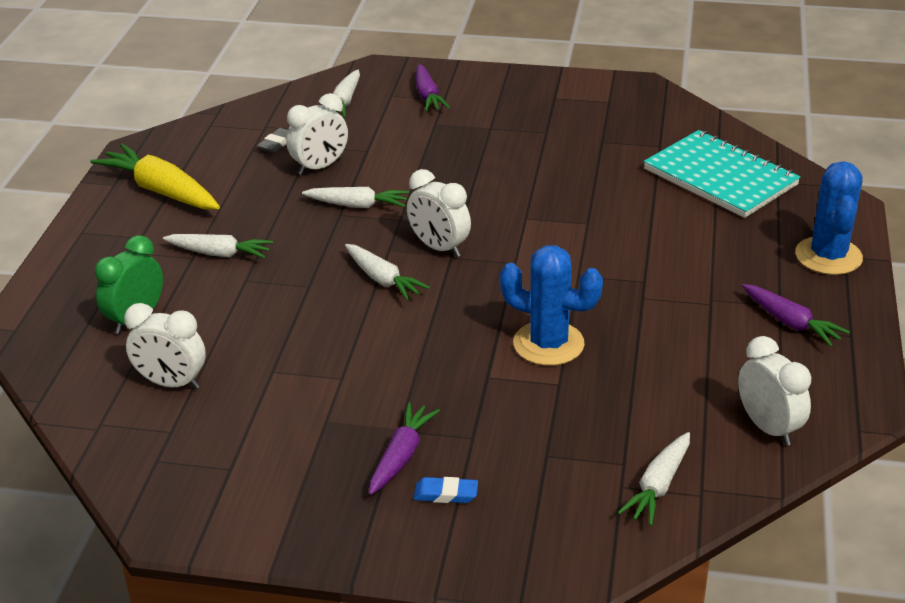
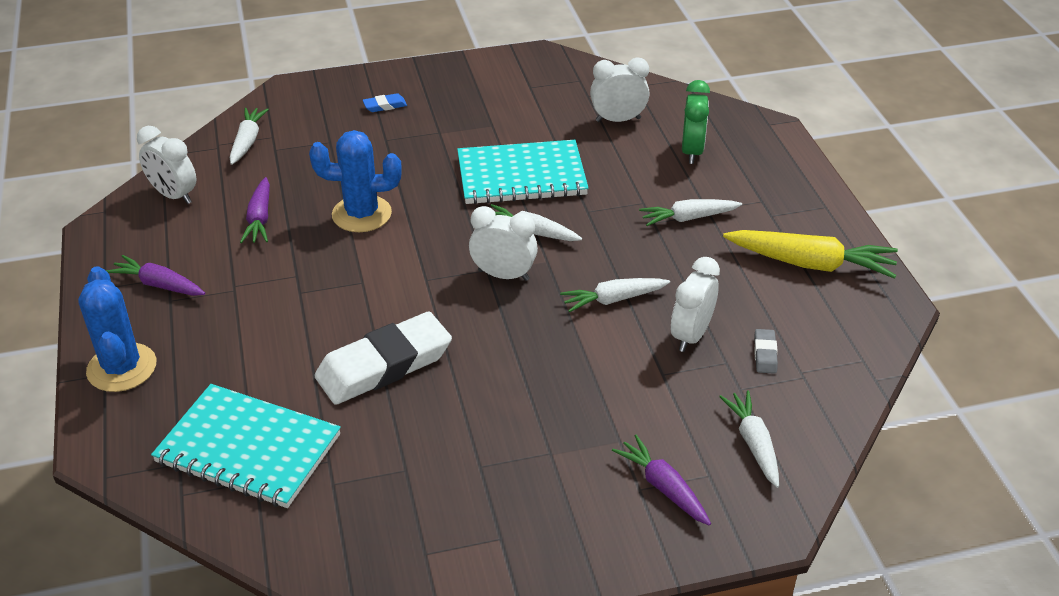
camera: 155 degrees right, 5 degrees up
(345, 341) = (521, 176): none -> turquoise notebook
(401, 456) = (427, 118): purple carrot -> purple carrot (260, 219)
(588, 205) = (384, 365): none -> white eraser

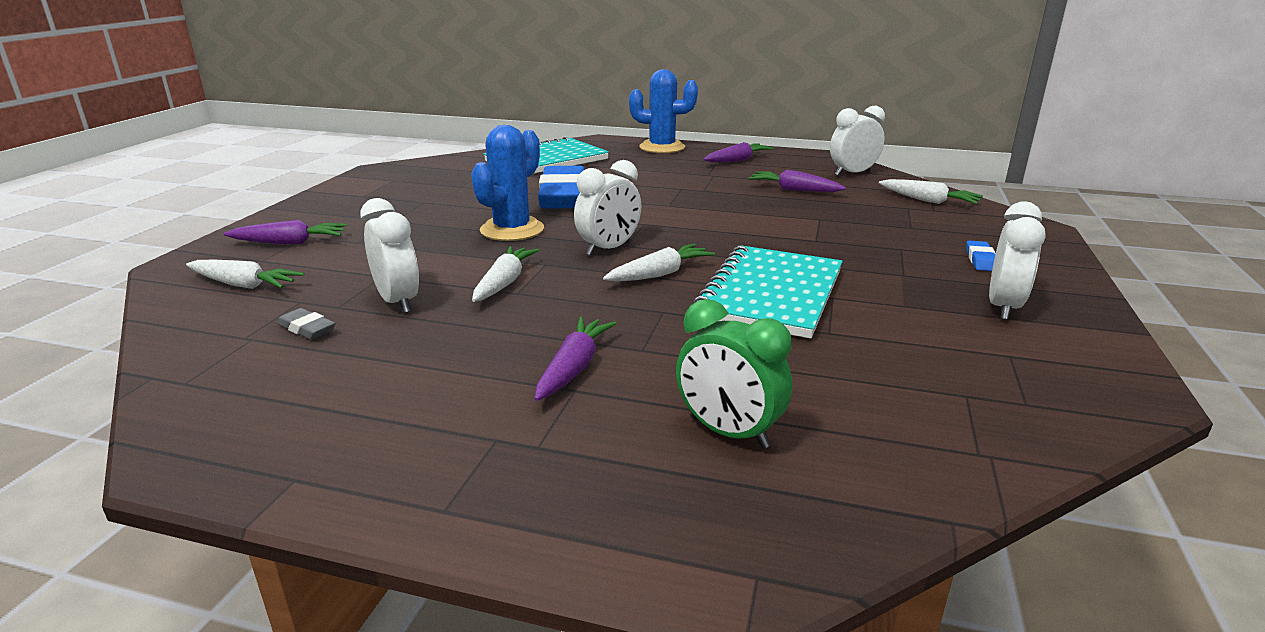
camera: 120 degrees right, 15 degrees down
(362, 214) = (767, 218): blue cactus -> blue cactus (512, 230)
(384, 365) = (563, 196): white eraser -> blue eraser
(618, 120) = (871, 397): white clock -> white clock (1003, 307)
(688, 218) = (574, 368): white carrot -> purple carrot
(811, 264) = (362, 424): yellow carrot -> none

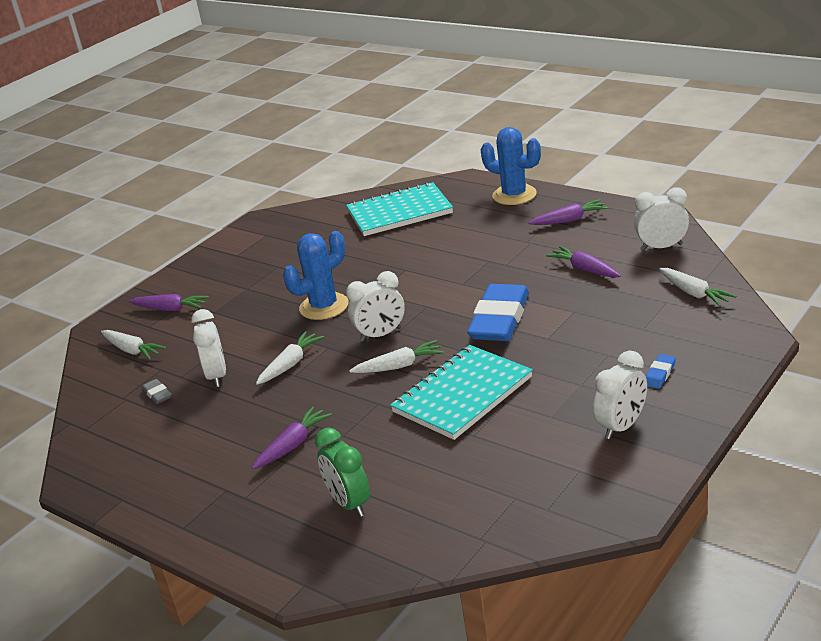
camera: 25 degrees right, 5 degrees up
(563, 196) = (385, 265): blue eraser -> blue eraser (500, 319)

